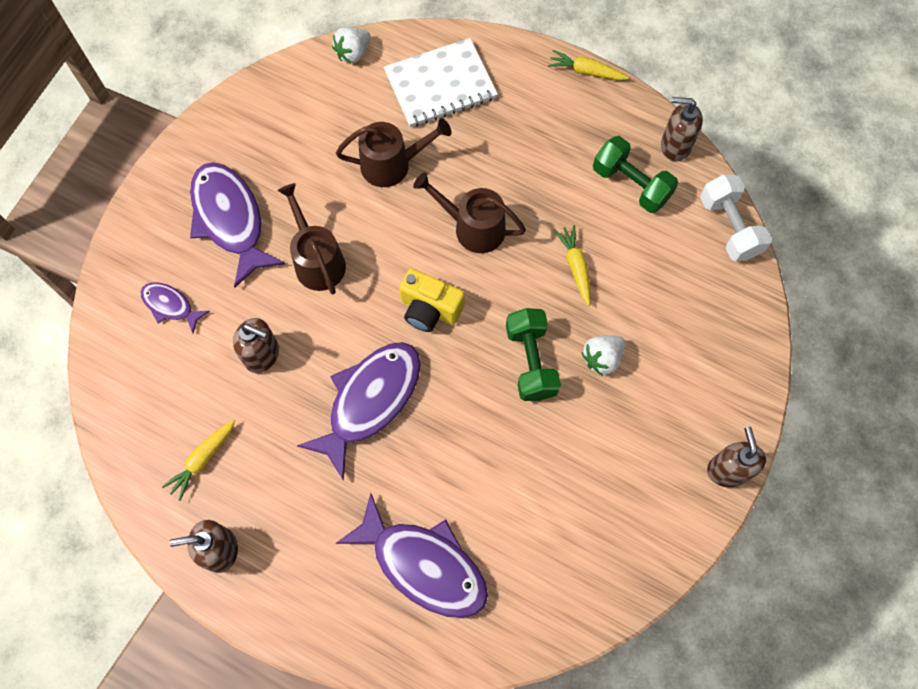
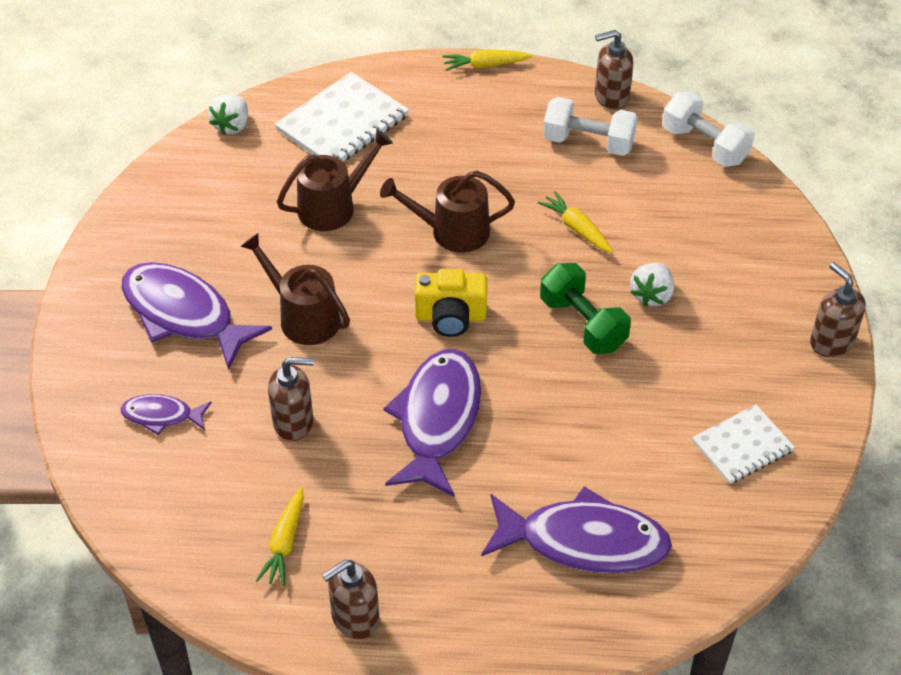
camera: 25 degrees left, 20 degrees down
(597, 536) = (742, 446): none -> white notebook
(631, 184) = (588, 142): green dumbbell -> white dumbbell

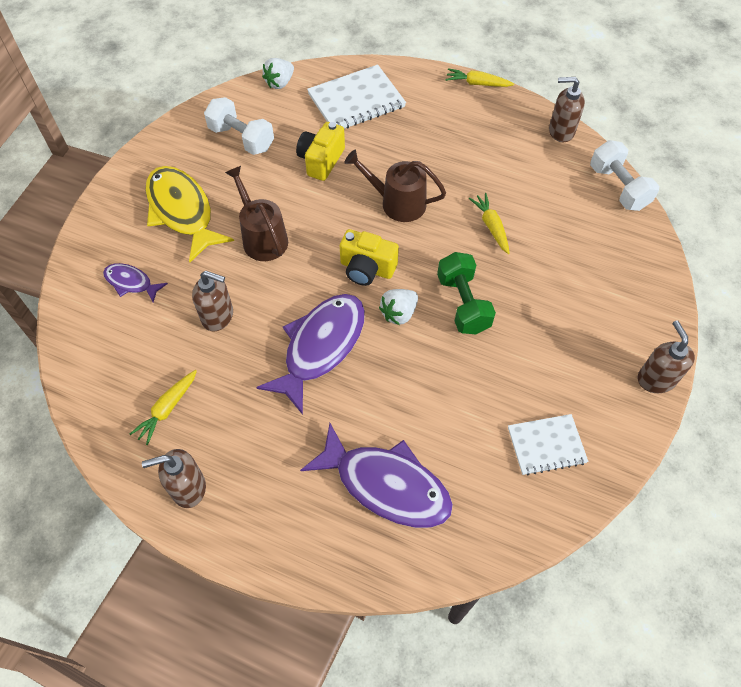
camera: 20 degrees right, 10 degrees up
(183, 314) = (182, 211): purple fish -> yellow fish
(333, 207) = (321, 161): brown watering can -> yellow camera
(588, 142) = (529, 162): white dumbbell -> white dumbbell (241, 138)
(652, 295) = (526, 296): white strawberry -> white strawberry (399, 313)

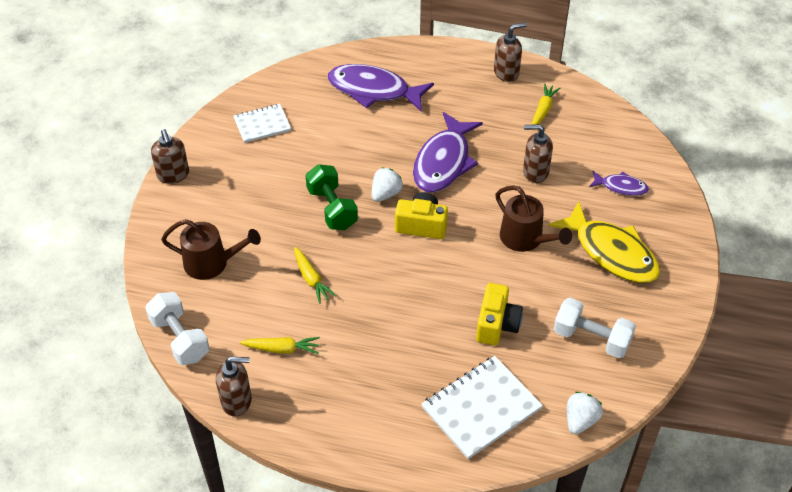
camera: 170 degrees right, 10 degrees down
(397, 203) = (406, 290): brown watering can -> brown watering can (211, 263)
(477, 84) = (339, 457): yellow carrot -> yellow carrot (282, 349)

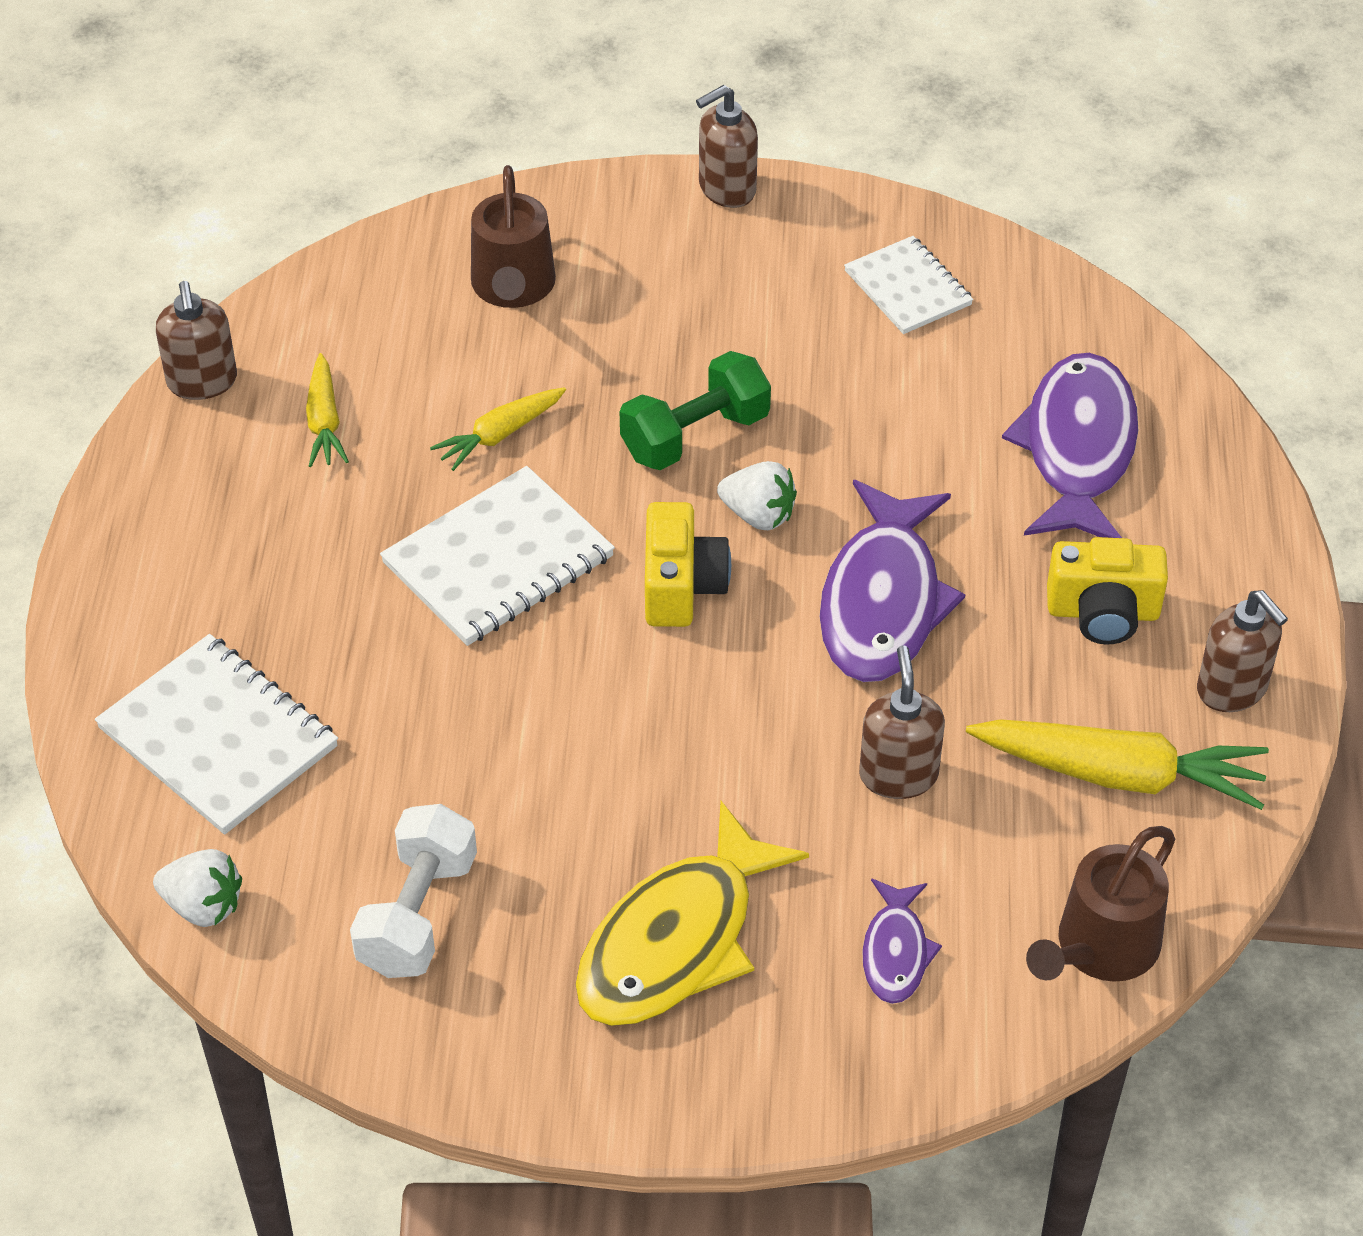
camera: 80 degrees right, 0 degrees up
(180, 339) = (329, 282): white dumbbell -> none
(392, 288) = (498, 560): none -> white notebook
(443, 162) = (882, 602): purple fish -> purple fish turned 90 degrees counterclockwise
(497, 325) = (430, 743): yellow camera -> yellow camera (1103, 612)
(525, 239) = (682, 773): brown watering can -> brown watering can (1100, 948)
(543, 110) = (1120, 774): yellow carrot -> yellow carrot, size x1.75

